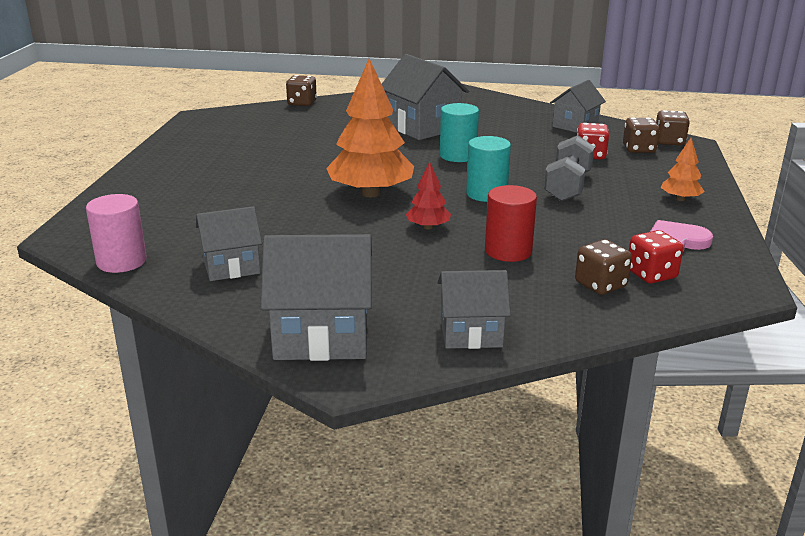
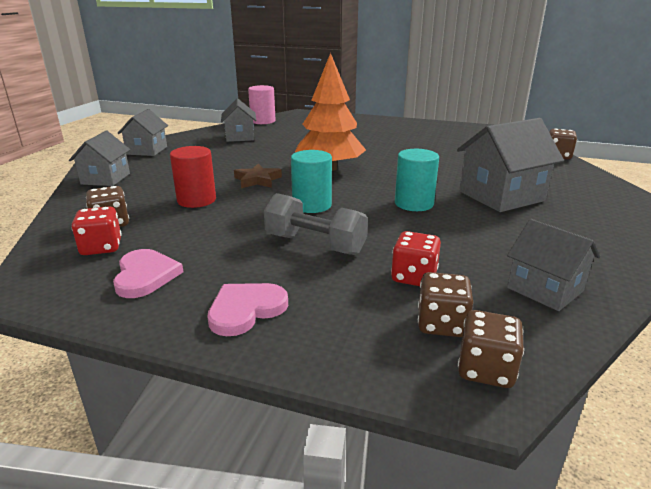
camera: 100 degrees right, 0 degrees up
(321, 335) = (147, 150): grey house -> grey house, size x0.64
(428, 227) = (257, 180): red tree -> brown star
(680, 199) = (246, 310): orange tree -> pink heart

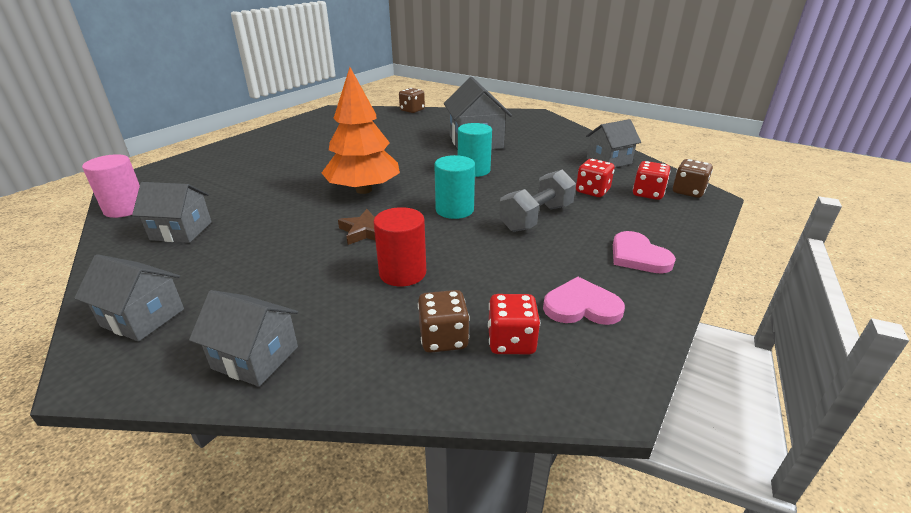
camera: 75 degrees left, 5 degrees up
(441, 324) = (648, 194): brown dice -> red dice

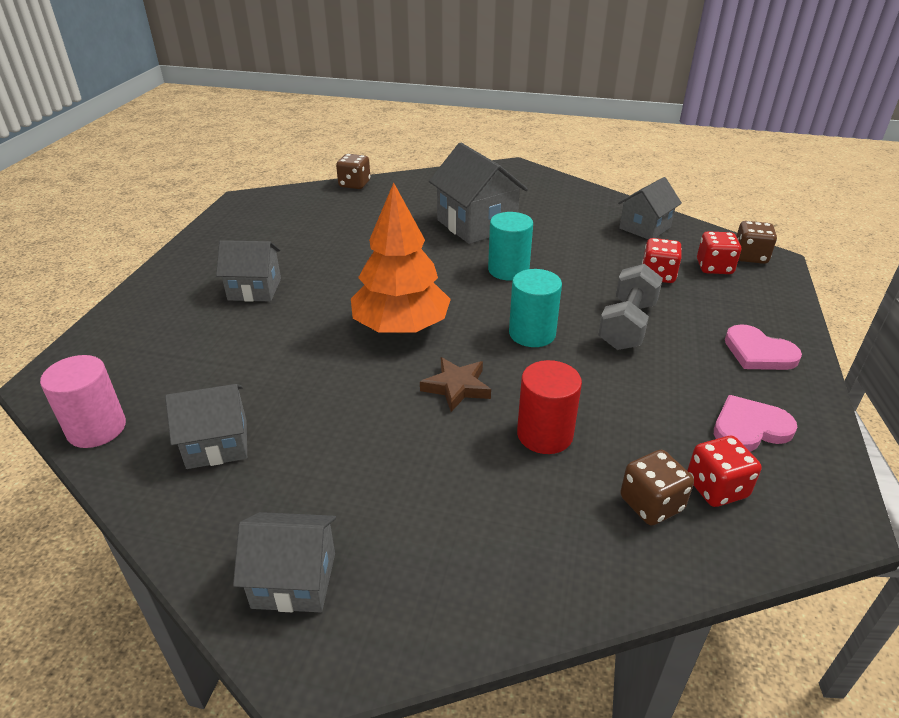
camera: 20 degrees left, 5 degrees up
(255, 357) = (478, 588): grey house -> grey house (254, 289)

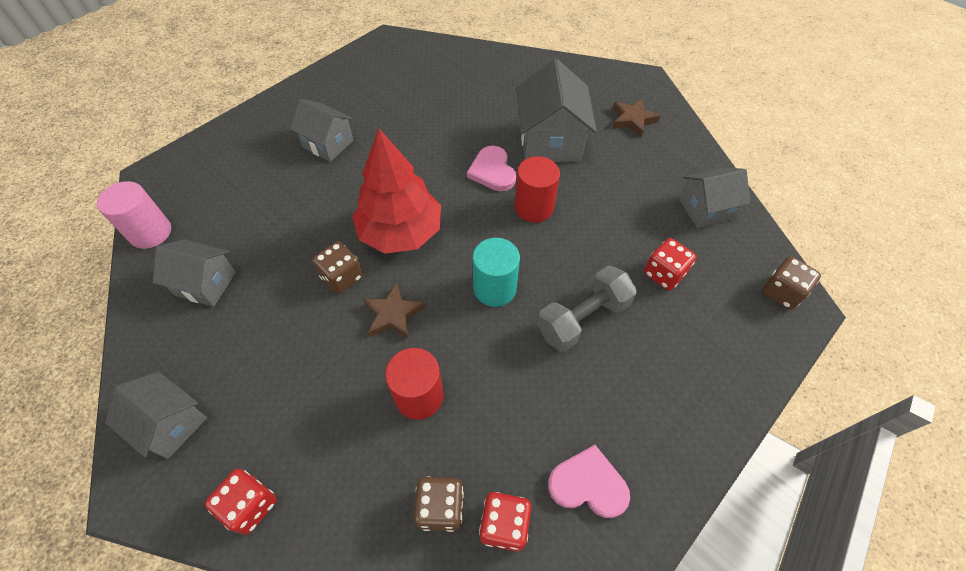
camera: 30 degrees right, 20 degrees up
(354, 184) = (486, 52): brown dice -> brown dice (342, 277)
(401, 327) = (401, 232): orange tree -> red tree
(508, 270) = (534, 207): turquoise cylinder -> red cylinder
(531, 193) = (632, 120): none -> brown star
(714, 267) = (729, 289): red dice -> red dice (250, 505)
(758, 352) = (676, 410): pink heart -> pink heart (492, 171)

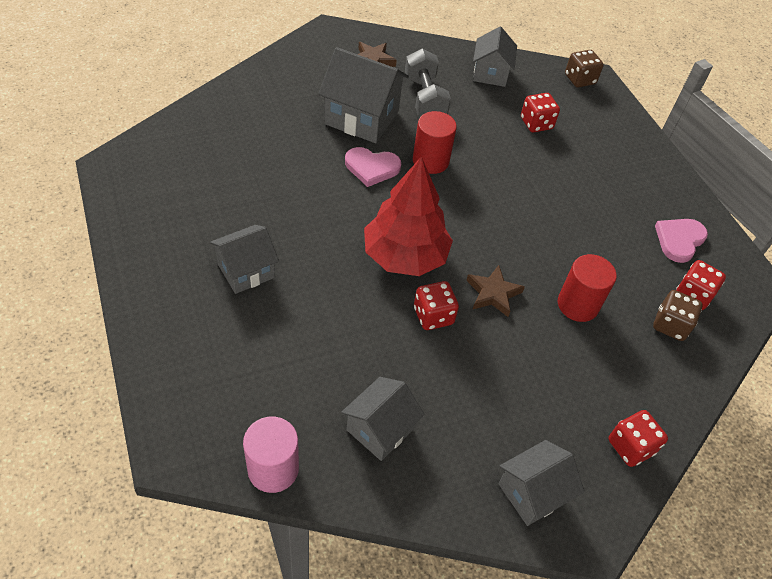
camera: 70 degrees left, 5 degrees down
(342, 277) = (433, 316): brown dice -> red dice
(494, 288) = (500, 220): turquoise cylinder -> none
(582, 318) = (553, 183): grey dumbbell -> grey dumbbell (424, 98)

